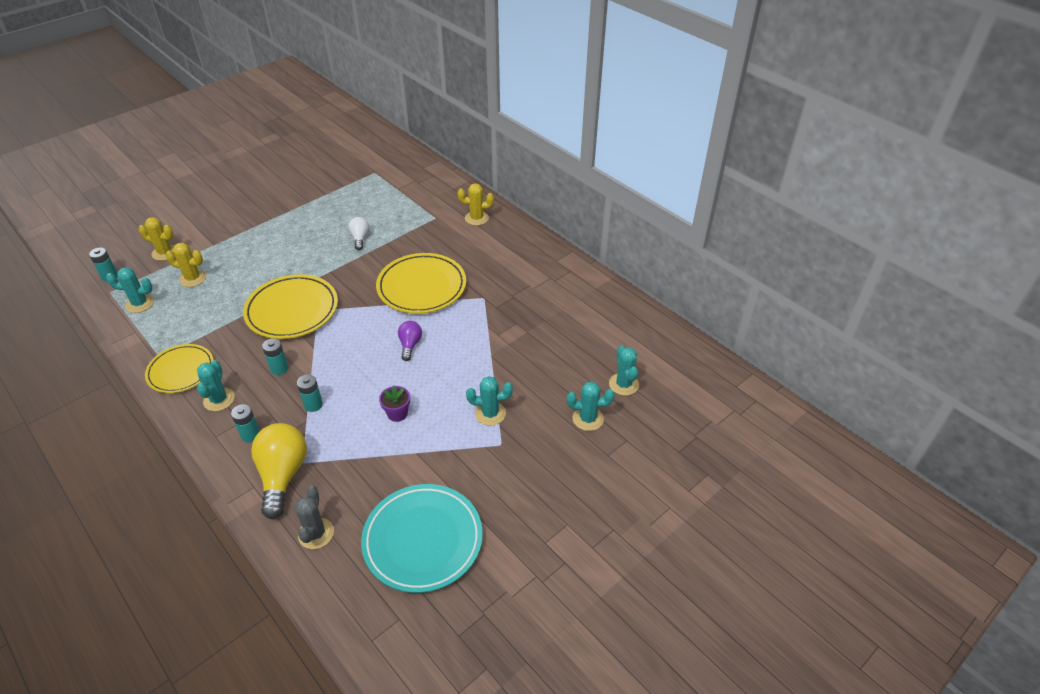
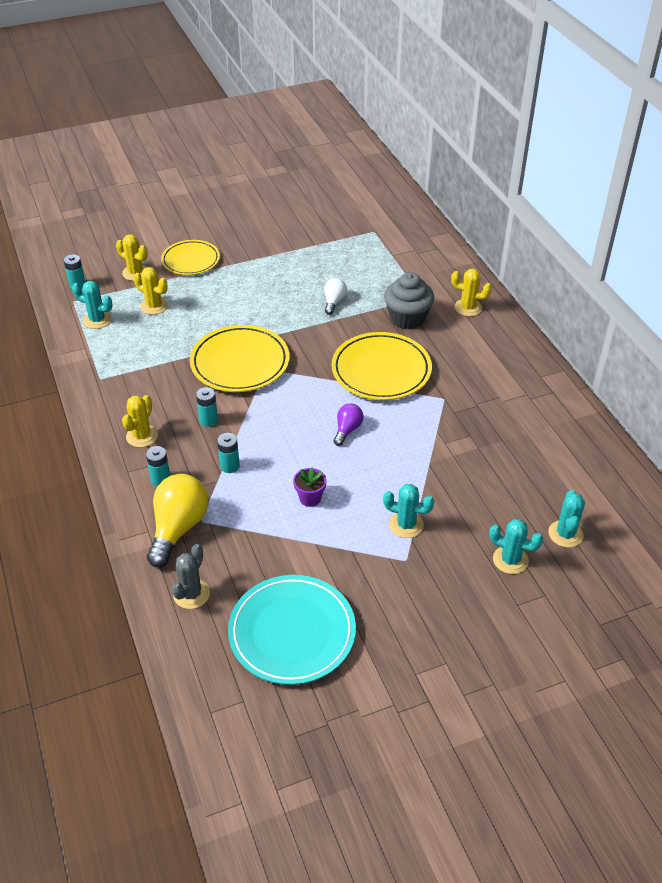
camera: 20 degrees right, 0 degrees up
(181, 371) = (115, 398): yellow plate -> yellow plate (191, 260)
(219, 399) = (142, 436): turquoise cactus -> yellow cactus
(428, 238) = (407, 318): none -> grey cupcake

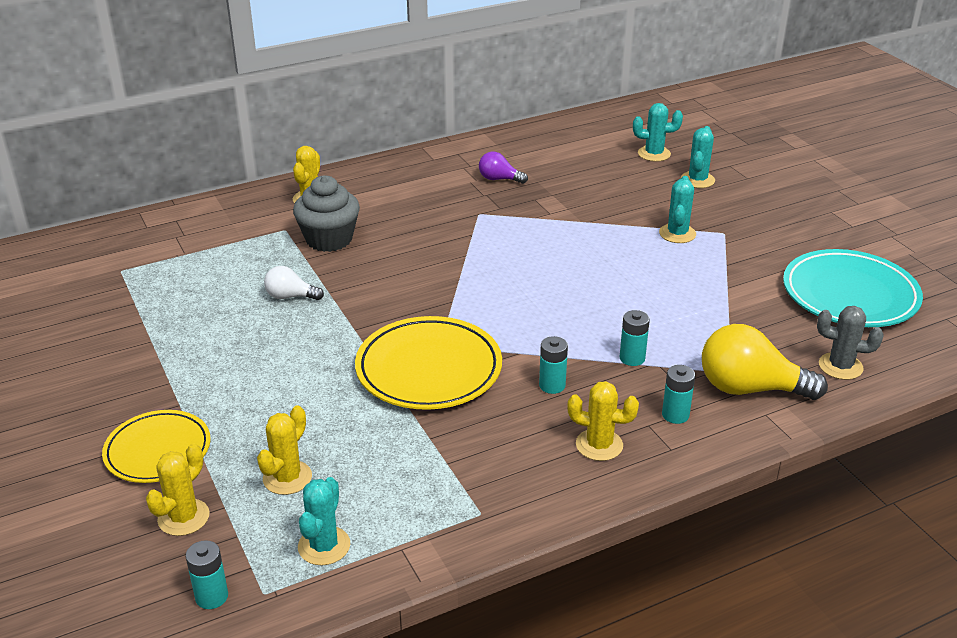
camera: 95 degrees left, 10 degrees down
(310, 498) = (663, 294): purple flower pot -> none
(347, 430) = (545, 275): purple light bulb -> purple light bulb (499, 179)
(381, 370) = (434, 255): yellow plate -> none

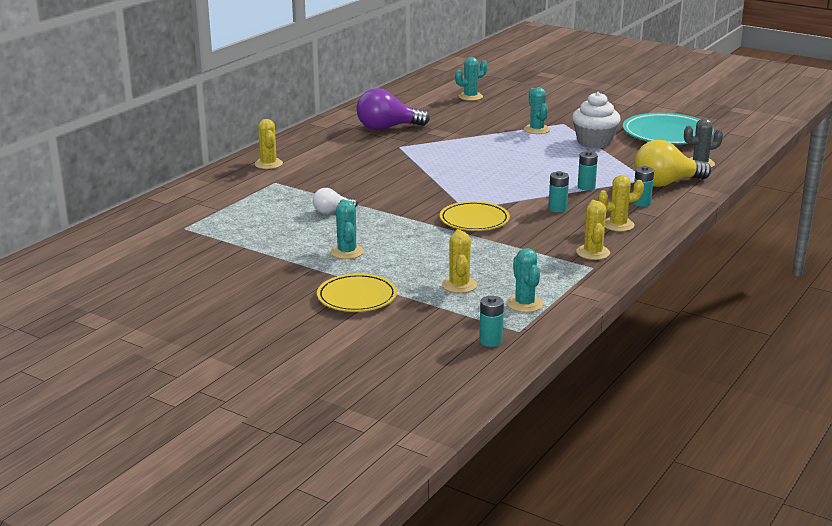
camera: 30 degrees left, 10 degrees down
(183, 517) = (421, 318): yellow cactus -> yellow cactus (593, 253)
(329, 239) = (315, 180): grey cupcake -> none
(429, 369) = (474, 220): yellow plate -> yellow plate, size x0.66
(499, 179) = (387, 128): purple light bulb -> purple light bulb, size x1.89
(697, 180) = (514, 103): turquoise cactus -> turquoise cactus (347, 252)
(730, 279) = (594, 142): none -> white cupcake

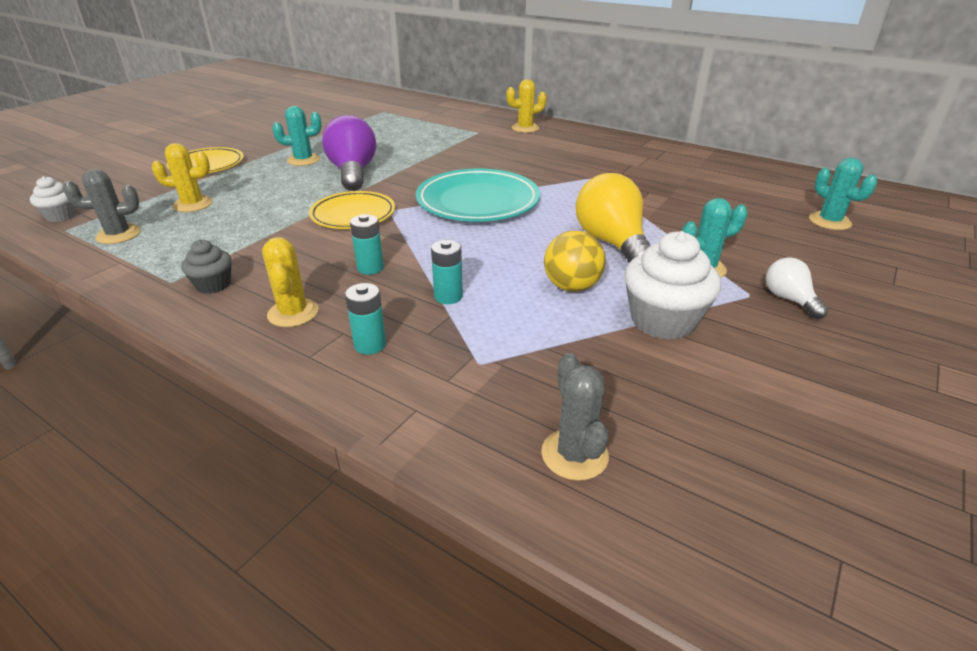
camera: 90 degrees right, 10 degrees up
(332, 211) = (401, 153): white light bulb -> white light bulb (789, 299)
(387, 128) = (654, 172): purple light bulb -> purple light bulb (353, 173)
(490, 341) = (61, 216): turquoise battery -> white cupcake
(524, 304) = (118, 235): turquoise cactus -> grey cactus
(566, 159) = (571, 287): none -> yellow ball
(593, 253) = (213, 285): yellow cactus -> grey cupcake
(666, 183) = (458, 385): yellow light bulb -> yellow light bulb (612, 243)
(667, 134) = (759, 426): turquoise plate -> turquoise plate (478, 201)

